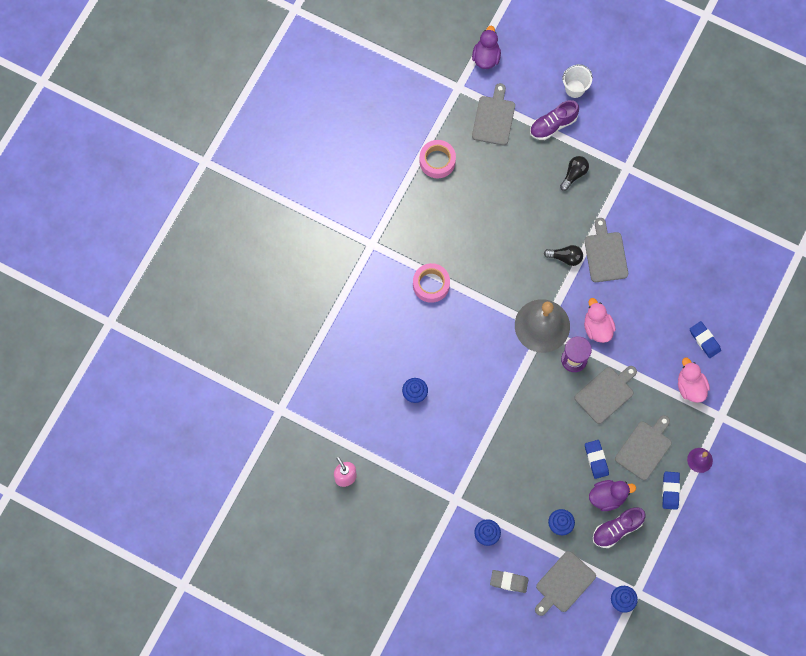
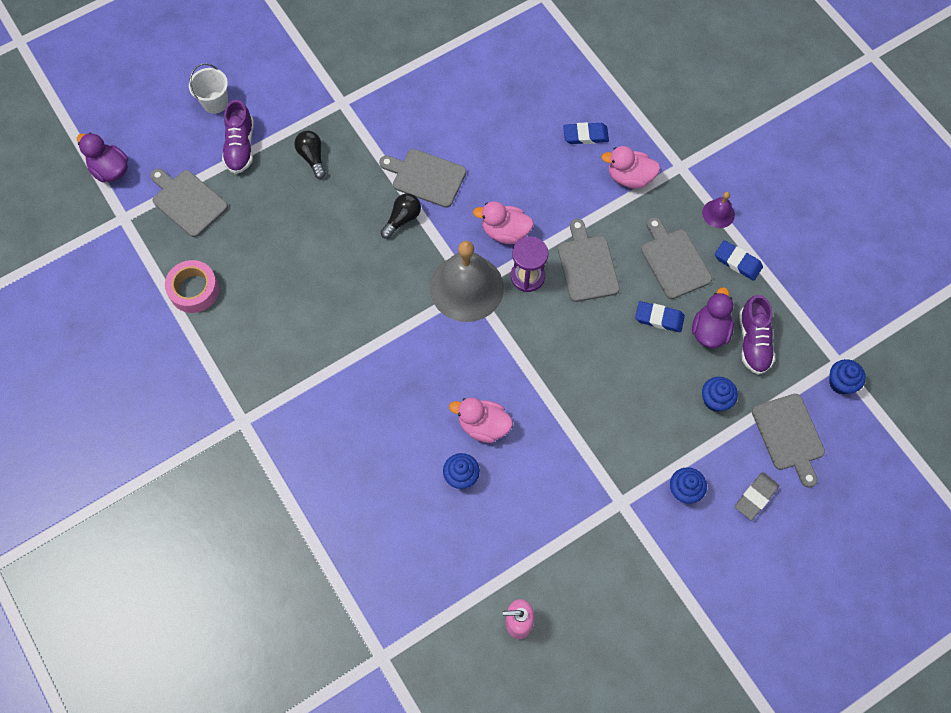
camera: 60 degrees left, 5 degrees down
(431, 284) = (338, 381): pink tape -> none
(455, 388) = (483, 425): none -> pink duck

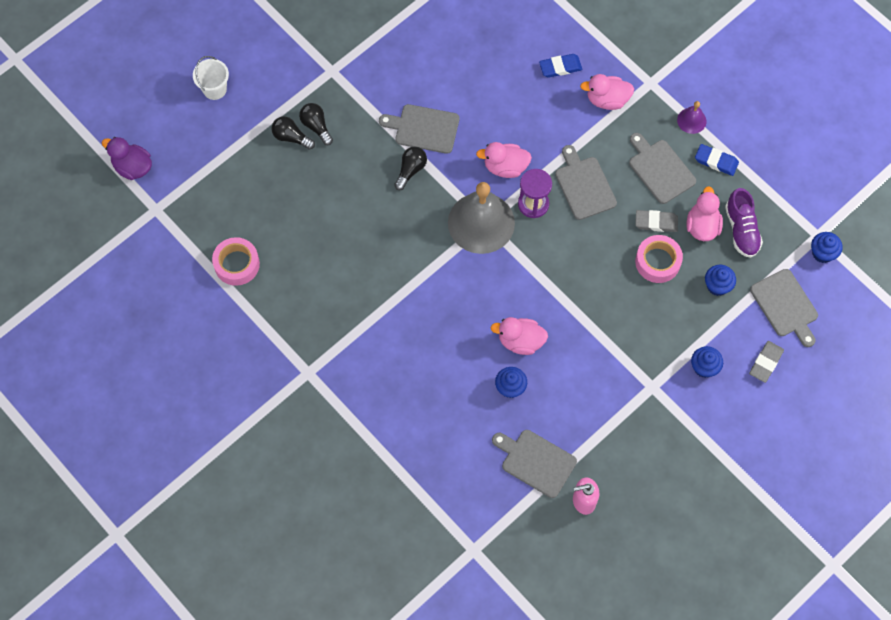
camera: 10 degrees left, 0 degrees up
(187, 201) = (211, 185): grey cutting board -> grey cutting board (536, 462)
(240, 147) = (248, 127): purple shoe -> none
(283, 165) = (291, 137): none -> black light bulb
(653, 362) = (657, 262): none -> pink tape
(659, 318) = (656, 222): blue eraser -> grey eraser
(710, 330) = (702, 226): purple duck -> pink duck

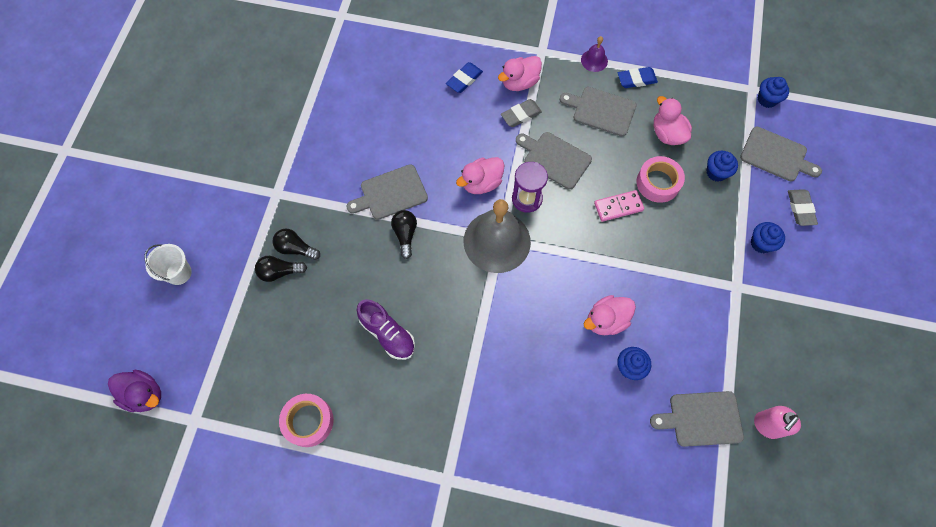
camera: 35 degrees left, 0 degrees up
(133, 167) = (144, 394): purple duck -> purple duck turned 150 degrees counterclockwise
(606, 259) = (618, 207): none -> pink domino
(656, 222) = (631, 153): grey eraser -> grey eraser (521, 115)
(741, 230) = (697, 118): purple shoe -> purple shoe (387, 334)

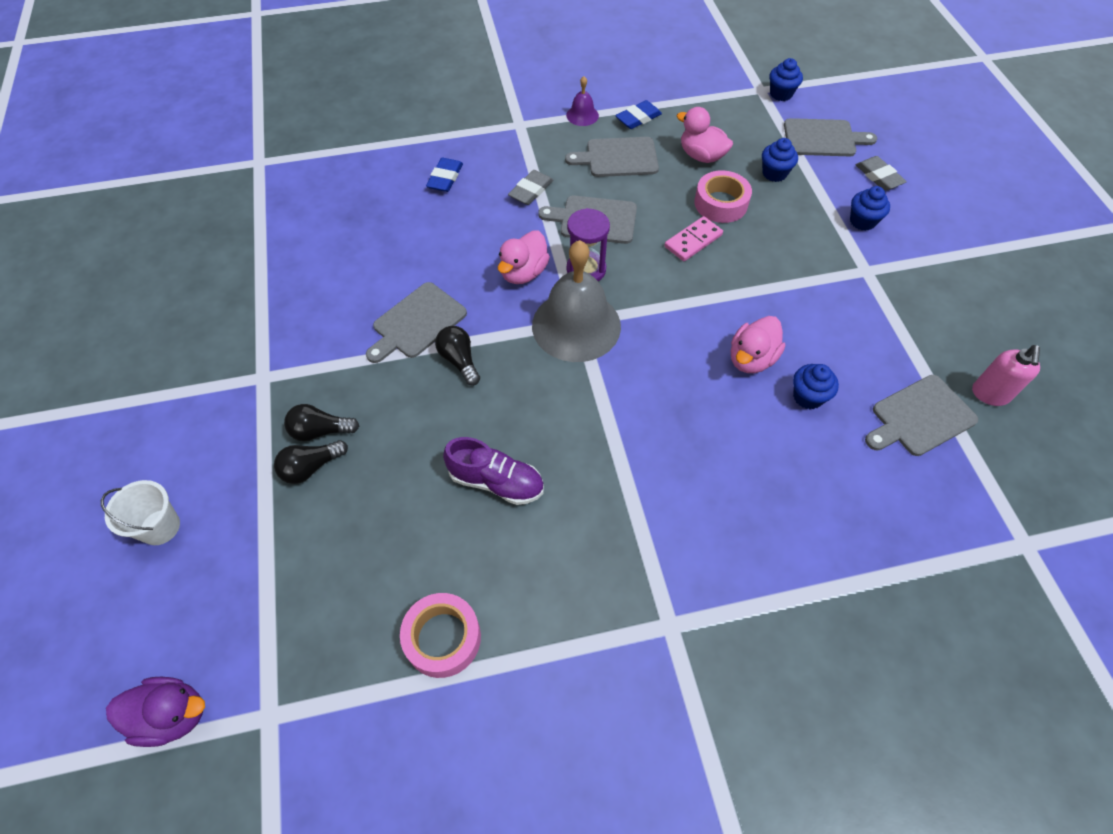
camera: 25 degrees left, 10 degrees down
(519, 82) = (511, 161): pink duck -> none

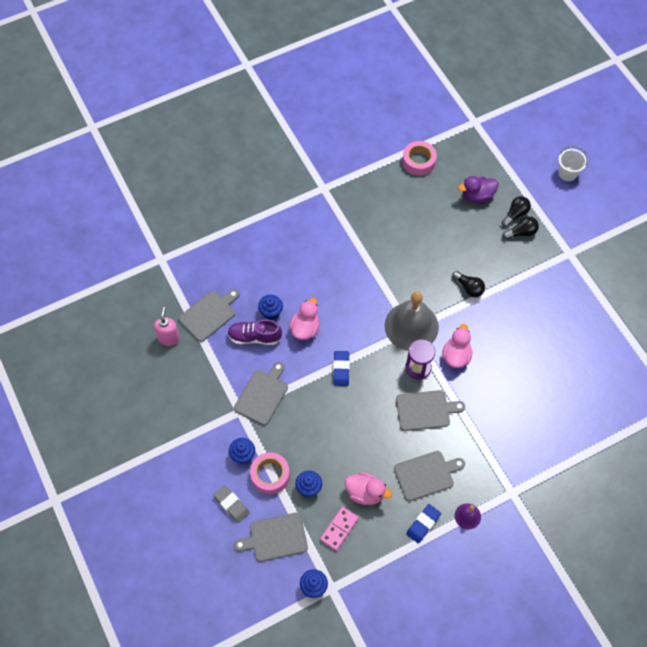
camera: 165 degrees right, 5 degrees up
(172, 715) = (512, 113): purple duck -> purple duck (477, 196)
(417, 323) = (504, 305): grey cutting board -> grey cutting board (262, 395)
(445, 178) = (541, 422): blue eraser -> blue eraser (341, 369)
(496, 482) = (422, 229): purple shoe -> purple shoe (254, 337)
(531, 190) = (477, 426): grey eraser -> none
(693, 241) = (355, 408): pink domino -> pink domino (339, 529)
(720, 203) = (343, 447): pink tape -> pink tape (270, 475)

